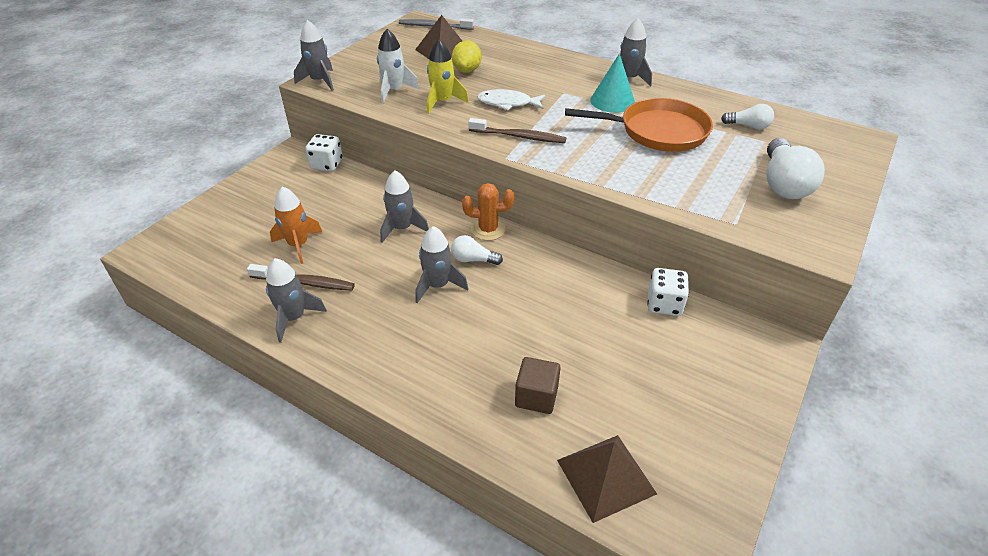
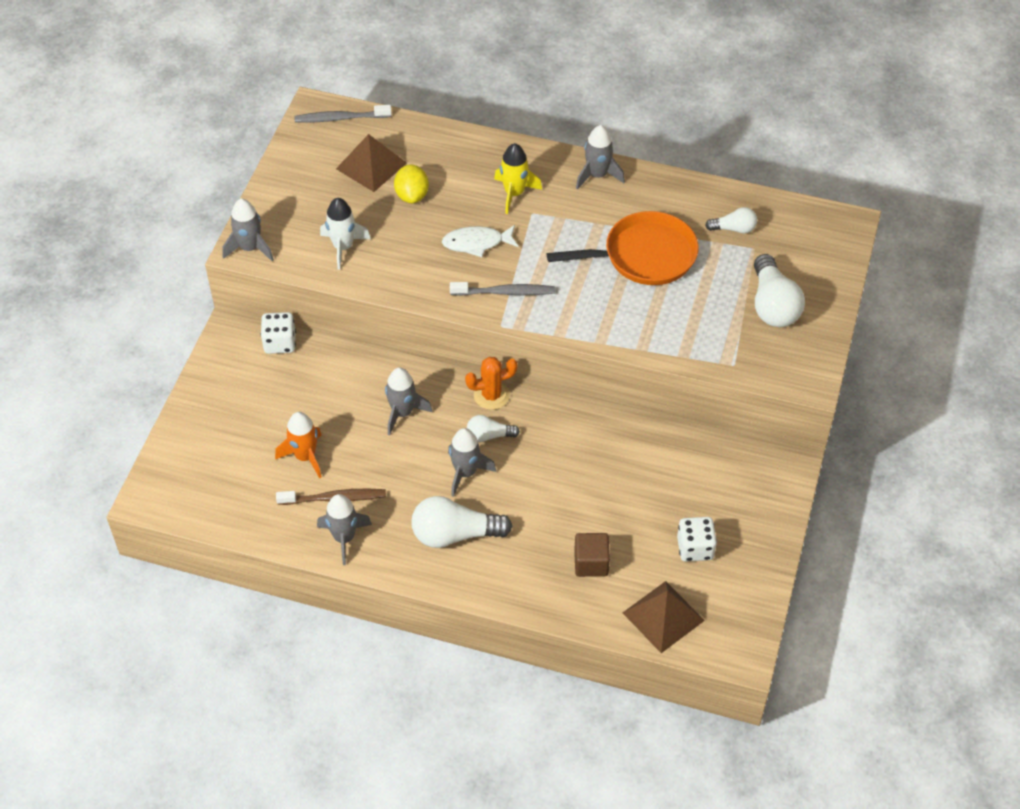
camera: 15 degrees left, 10 degrees up
(403, 337) = (455, 534): none -> white light bulb
(442, 102) = (405, 255): yellow rocket -> yellow rocket (514, 193)
(519, 136) = (505, 292): brown toothbrush -> grey toothbrush
(612, 101) = (588, 217): turquoise cone -> none
(664, 304) = (682, 446): white dice -> white dice (695, 548)

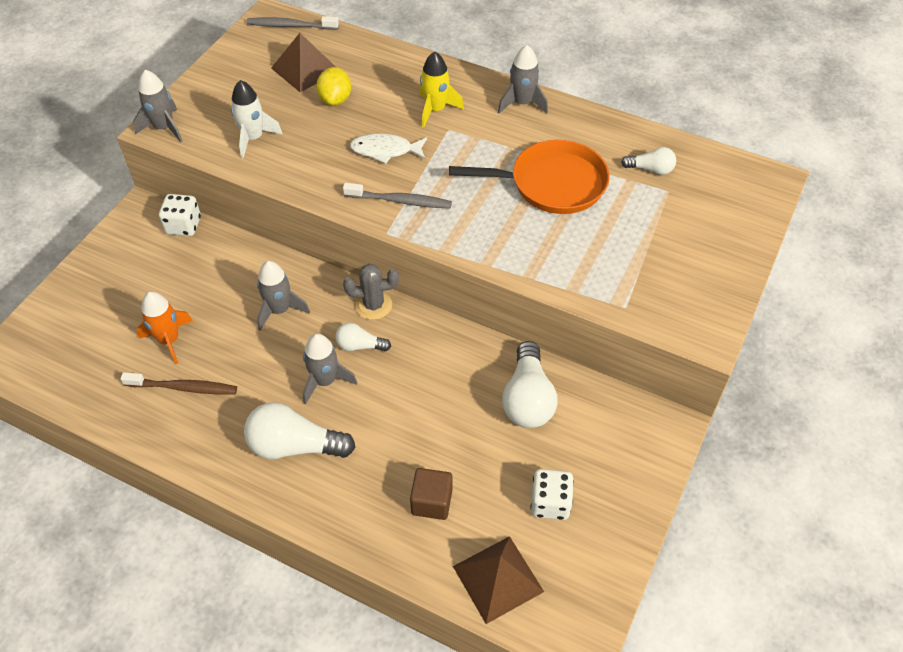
camera: 10 degrees right, 0 degrees up
(344, 538) = (179, 432): grey rocket -> none
(491, 395) = (373, 305): orange cactus -> grey cactus
(772, 305) = (679, 250): white light bulb -> white light bulb (527, 399)

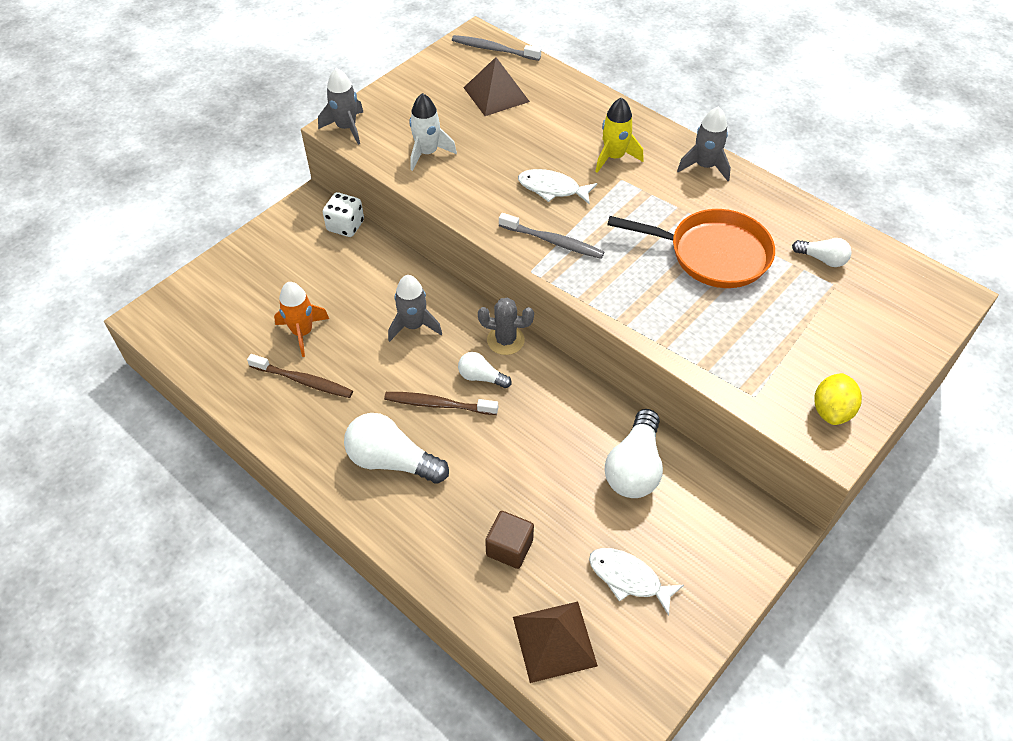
camera: 15 degrees right, 0 degrees up
(325, 381) = (438, 404): grey rocket -> brown toothbrush
(335, 100) = (517, 129): yellow lemon -> yellow lemon (831, 411)
(550, 503) = (628, 578): white dice -> white fish

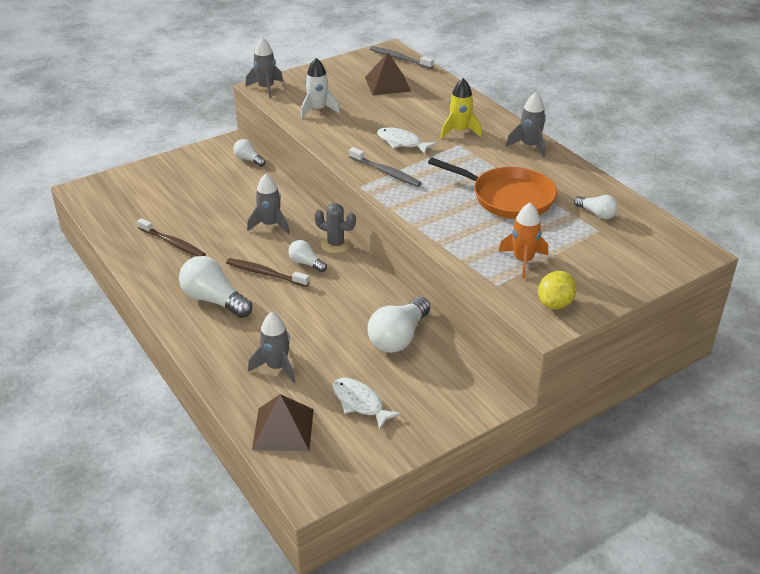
camera: 15 degrees right, 15 degrees down
(302, 332) = (186, 215): orange rocket -> orange rocket (523, 261)
(345, 226) = (248, 160): white dice -> white light bulb
(509, 548) = (276, 367): brown cube -> grey rocket

